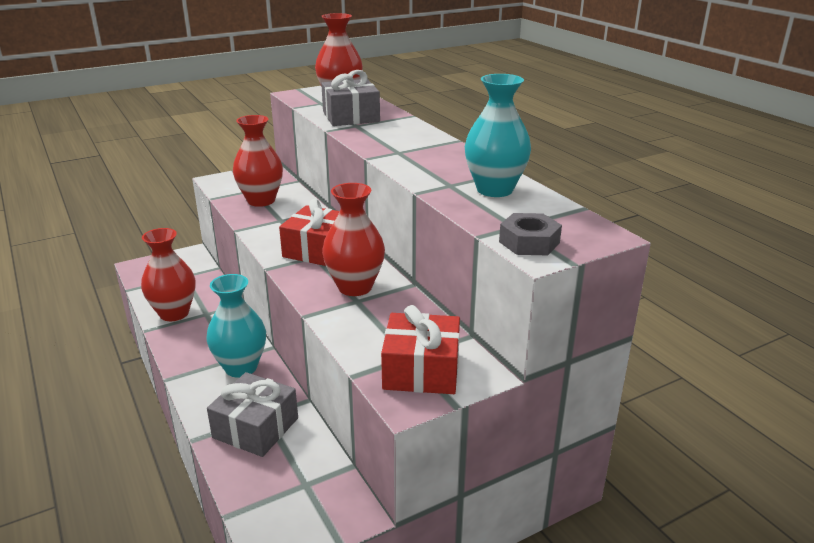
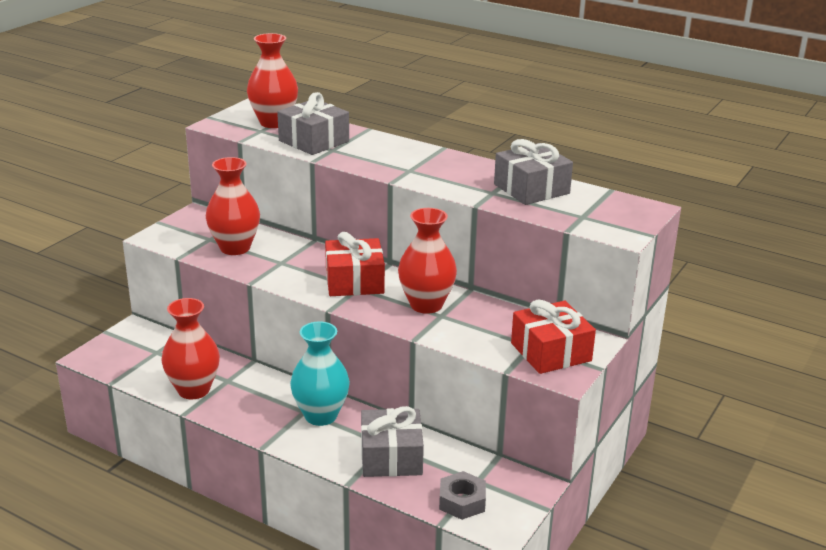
camera: 30 degrees left, 0 degrees up
(494, 190) = (531, 189): turquoise vase -> grey gift
(529, 242) = (607, 227): grey nut -> grey nut (462, 501)

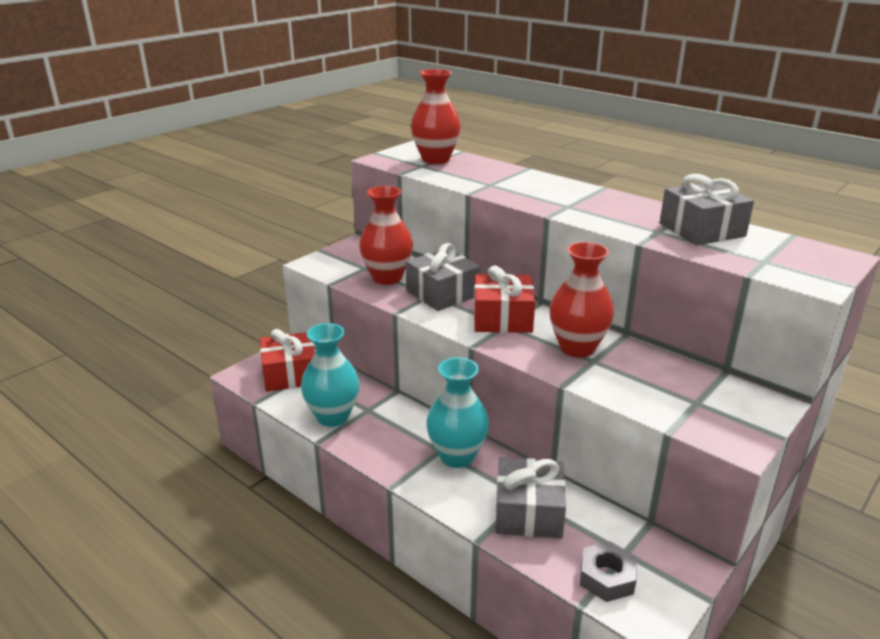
camera: 10 degrees right, 0 degrees up
(194, 390) = (333, 417): red vase -> turquoise vase
(314, 141) = (472, 176): grey gift -> grey gift (442, 293)
(551, 352) = (720, 412): red gift -> red gift (290, 374)

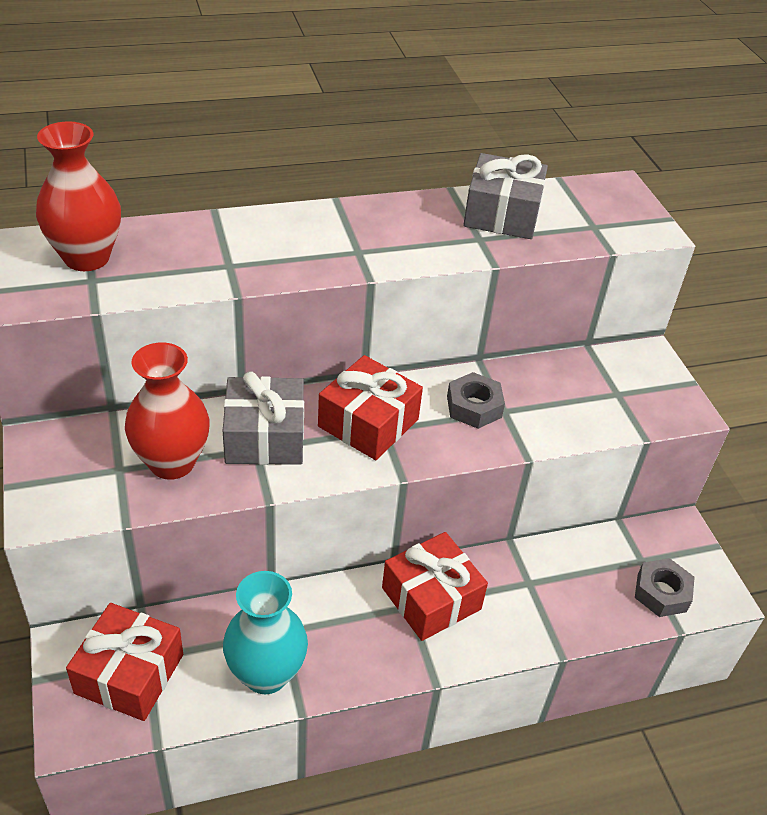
camera: 60 degrees left, 15 degrees up
(457, 456) = (431, 598): turquoise vase -> red gift
(528, 512) = (551, 593): grey gift -> none
(577, 348) = (474, 407): red vase -> grey nut

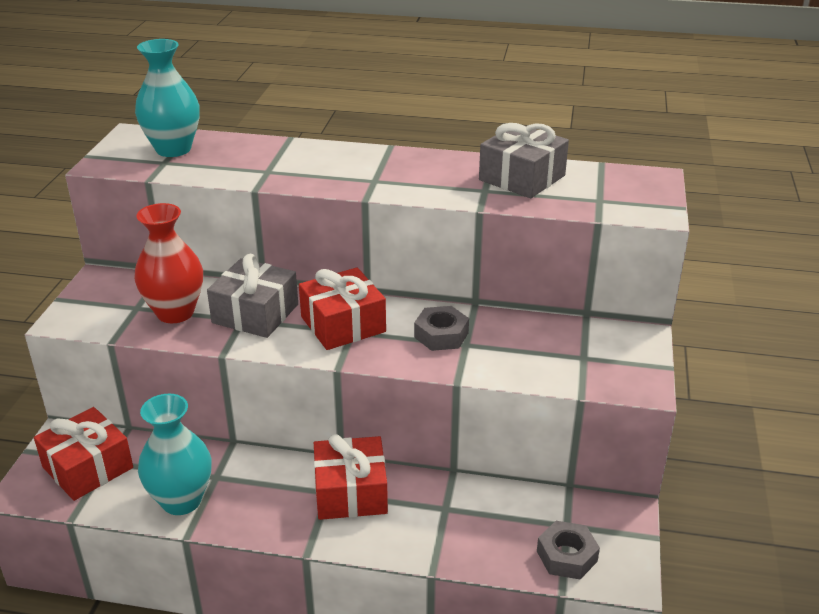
camera: 30 degrees right, 10 degrees down
(87, 258) = (173, 149): red vase -> turquoise vase

